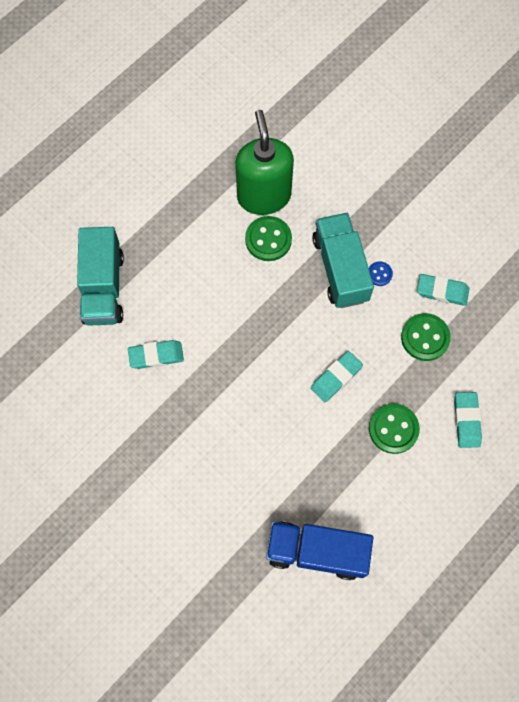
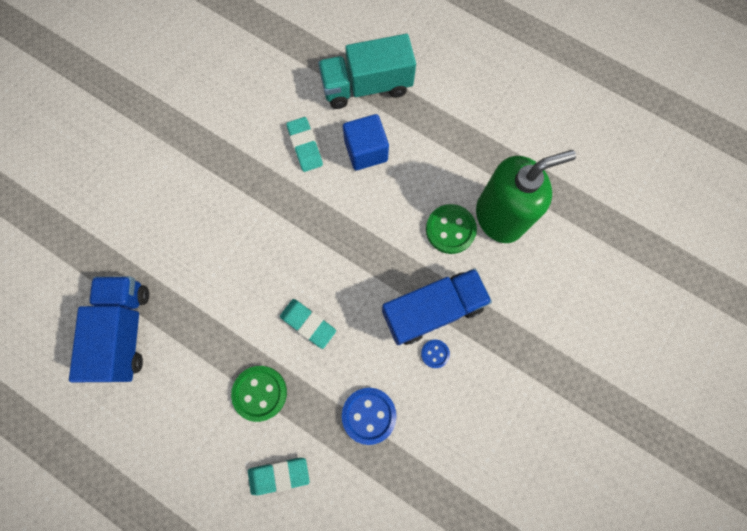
camera: 80 degrees right, 5 degrees up
(174, 299) = (366, 151): none -> blue cube
(340, 269) = (432, 310): turquoise truck -> blue truck
(425, 338) = (369, 415): green button -> blue button
(442, 291) = (428, 428): turquoise eraser -> none

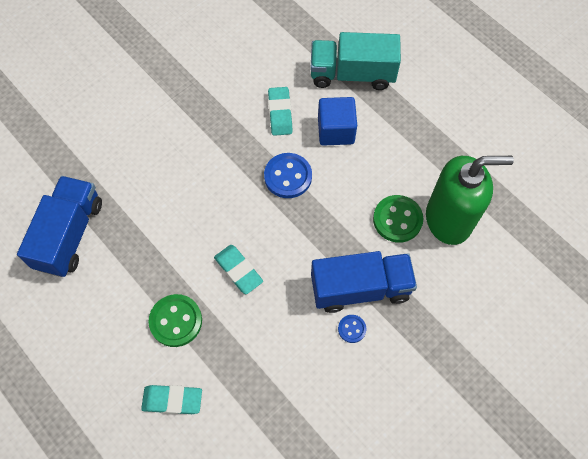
camera: 15 degrees right, 10 degrees down
(369, 415) = (272, 368): blue button -> blue button (288, 176)

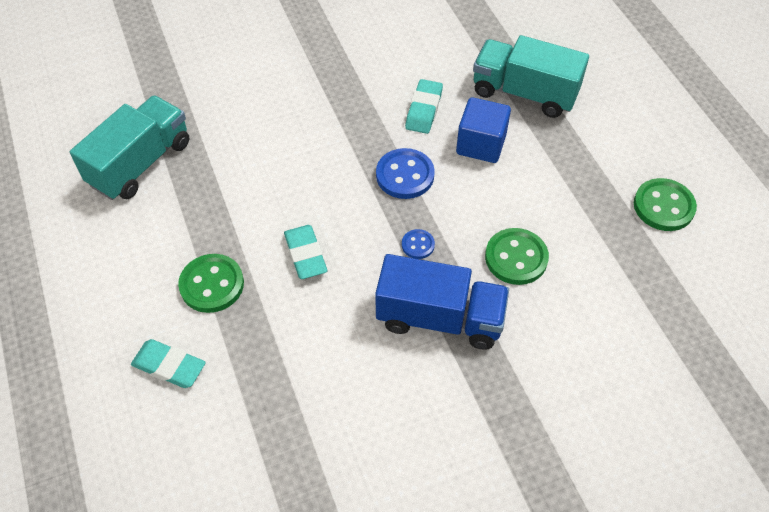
camera: 20 degrees right, 10 degrees down
(70, 235) = (141, 163): blue truck -> turquoise truck
(352, 329) = (410, 359): blue button -> blue button (418, 245)
(449, 219) = (580, 277): green soap dispenser -> none
(488, 141) = (663, 206): none -> green button

